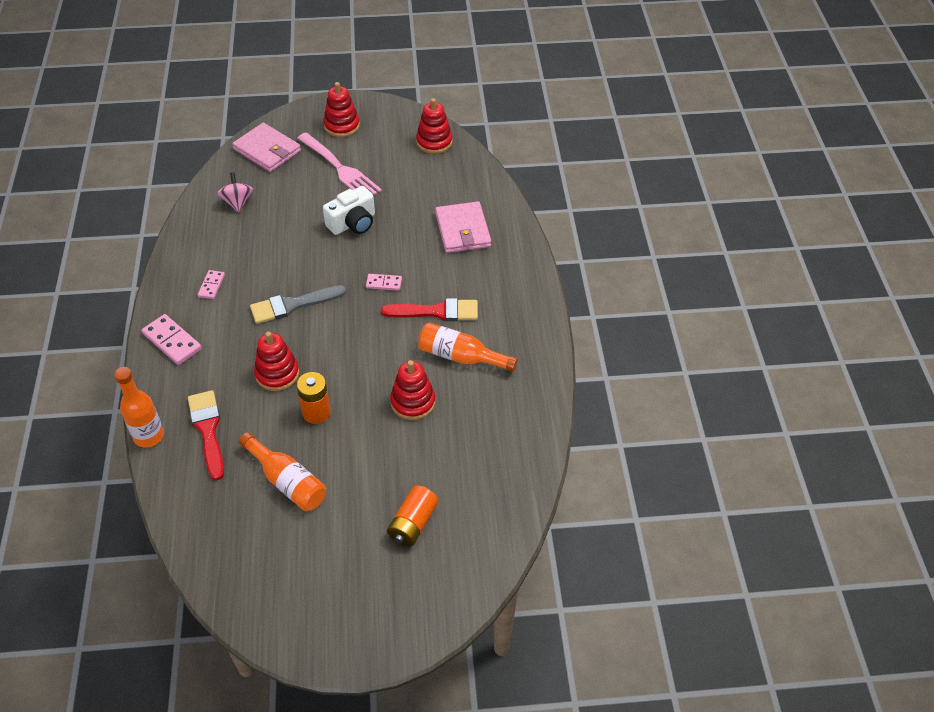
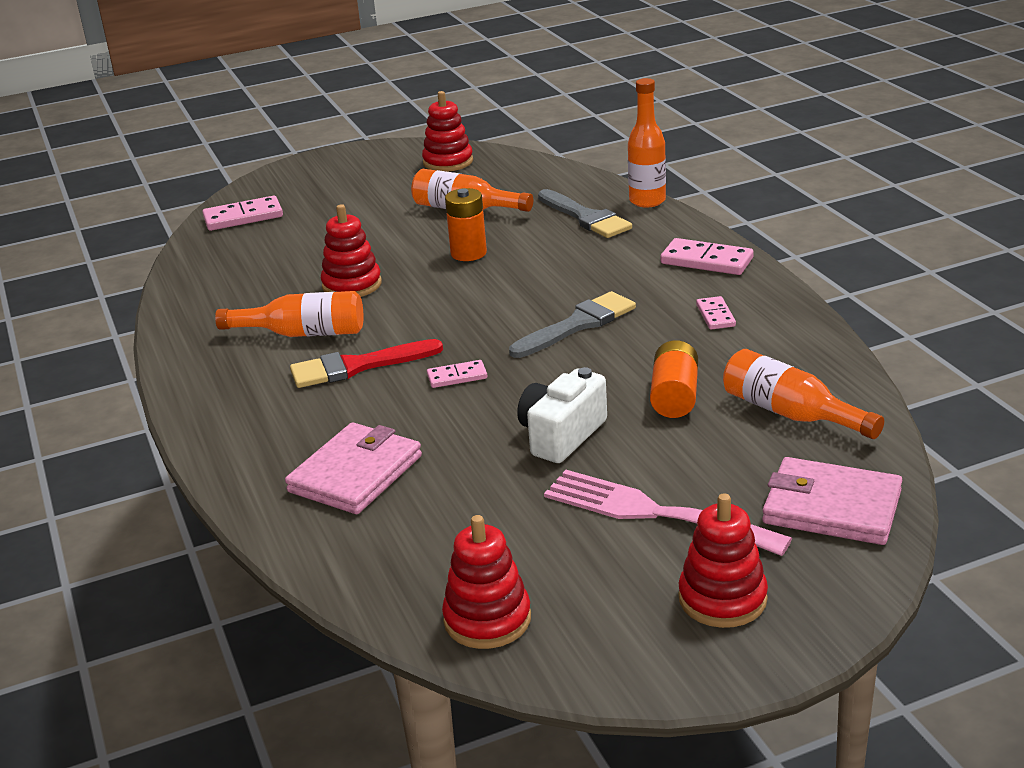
camera: 165 degrees right, 20 degrees down
(208, 430) = (585, 217): red brush -> grey brush
(237, 202) = (791, 414): pink spinning top -> orange bottle
(277, 374) = (543, 268): red stacking toy -> red stacking toy (448, 162)
(413, 523) = (312, 216): orange battery -> orange battery (674, 396)
(462, 230) = (356, 474): pink wallet -> pink wallet turned 60 degrees clockwise
(472, 548) = (243, 217): none -> pink domino

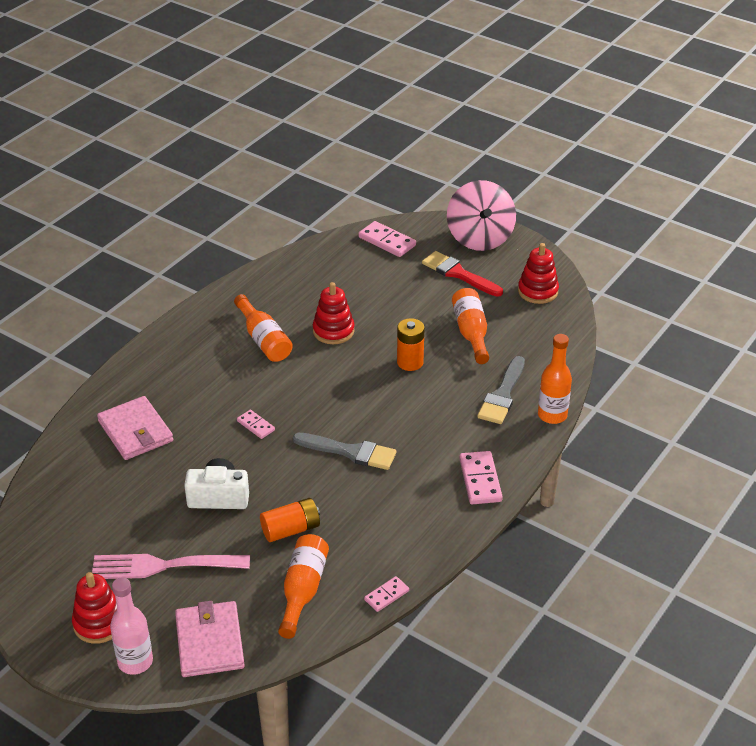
camera: 55 degrees right, 10 degrees up
(319, 169) = (480, 238): none -> pink spinning top
(356, 474) = (135, 431): pink wallet -> pink wallet turned 60 degrees clockwise
(357, 366) = (241, 379): red brush -> red brush (458, 274)
(487, 619) = (38, 538): red stacking toy -> none
(653, 513) = (163, 566): pink fork -> pink fork turned 90 degrees counterclockwise
(715, 315) = (405, 512): pink domino -> pink domino (386, 595)
(826, 582) = (135, 662): none -> pink bottle

